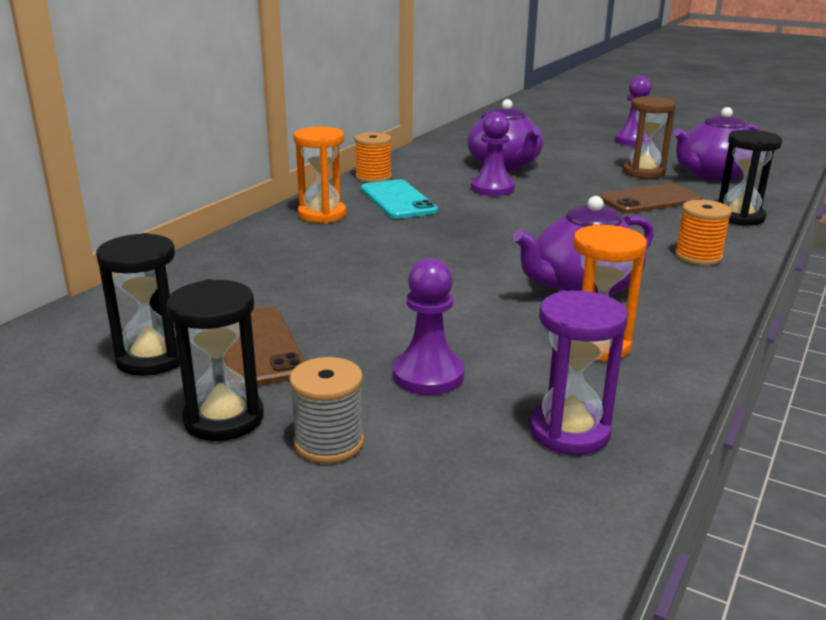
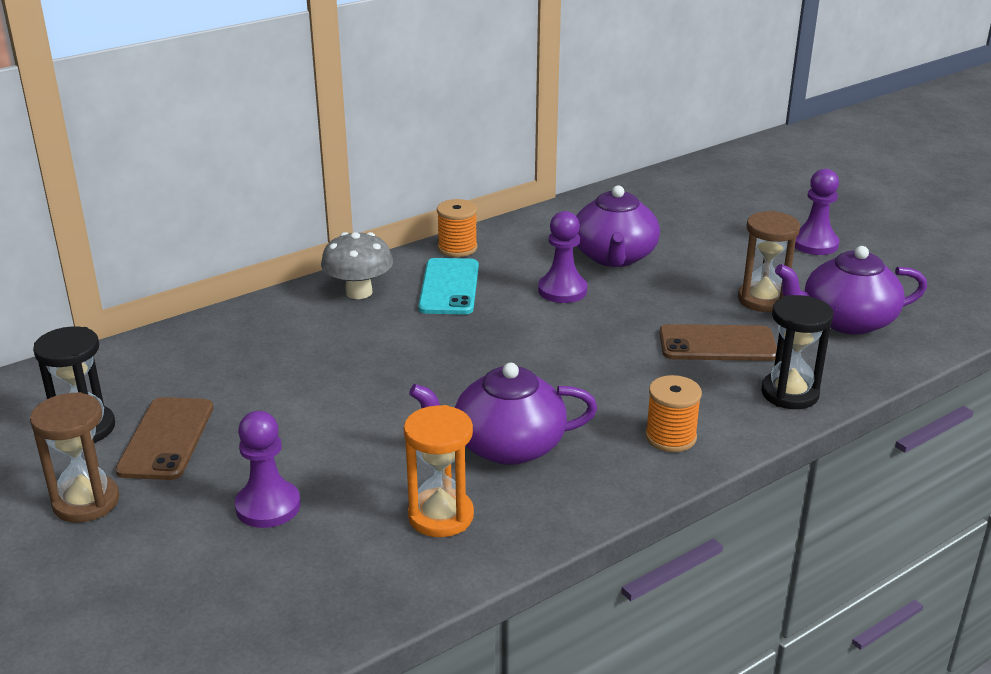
camera: 25 degrees right, 5 degrees up
(224, 419) = (86, 502): black hourglass -> brown hourglass
(322, 215) = (359, 292): orange hourglass -> grey mushroom
(329, 442) = (137, 547): grey spool -> none
(569, 431) = (319, 595): purple hourglass -> none

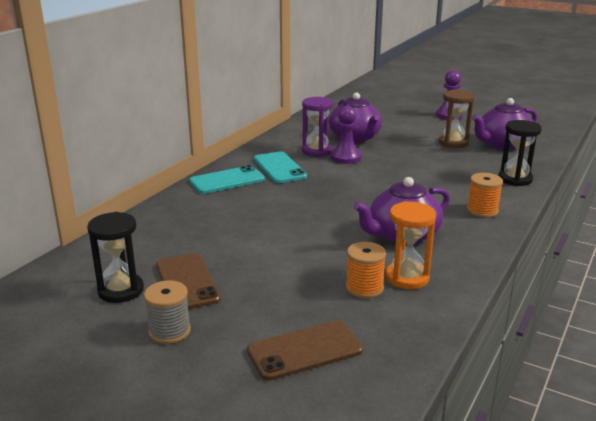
camera: 25 degrees left, 5 degrees down
(86, 502) = (169, 331): brown hourglass -> grey spool
(268, 506) = (297, 300): purple pawn -> none
(359, 292) = (227, 180): grey mushroom -> turquoise phone
(457, 248) = (262, 149): orange spool -> orange spool (364, 288)
(531, 269) = (317, 151): none -> purple hourglass
(717, 344) = (454, 165): brown phone -> brown phone (304, 350)

